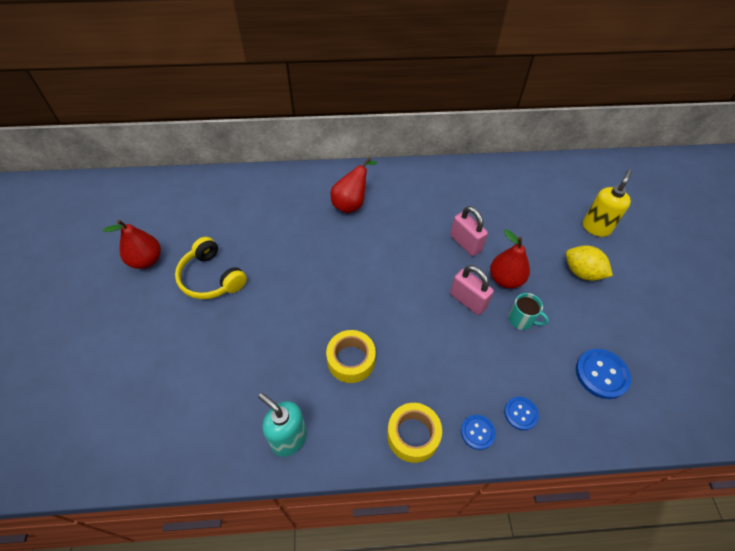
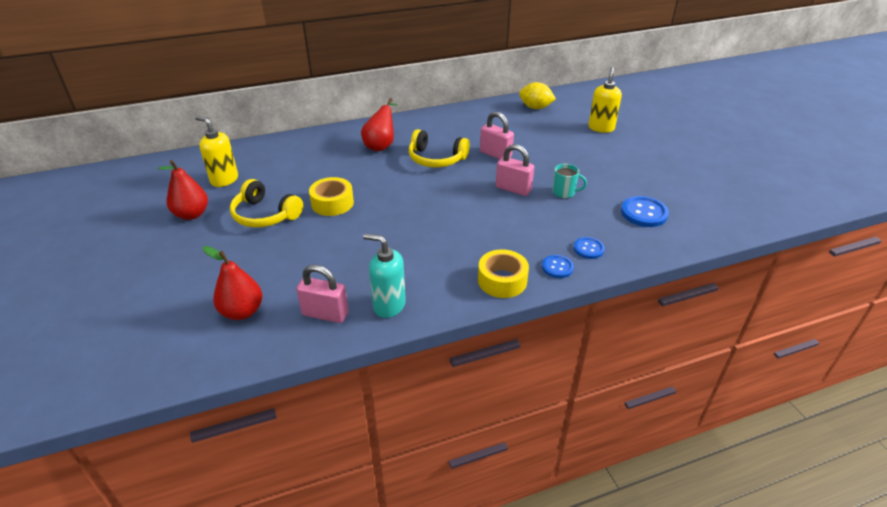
camera: 15 degrees left, 15 degrees down
(188, 219) = (224, 180): none -> yellow soap dispenser
(225, 432) = (325, 314): none -> pink padlock
(351, 360) = (425, 244): yellow tape -> yellow tape (332, 203)
(401, 236) = (436, 159): none -> yellow headphones
(505, 279) = (539, 171): red pear -> red pear (242, 312)
(582, 272) = (601, 156): yellow lemon -> yellow lemon (535, 107)

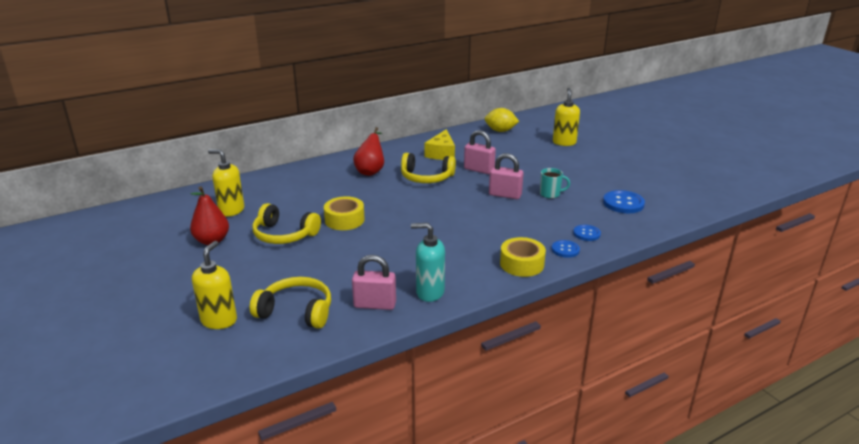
camera: 10 degrees left, 10 degrees down
(161, 313) = (219, 320): none -> yellow soap dispenser
(242, 312) = (296, 311): red pear -> yellow headphones
(462, 130) = (441, 153): none -> yellow cheese

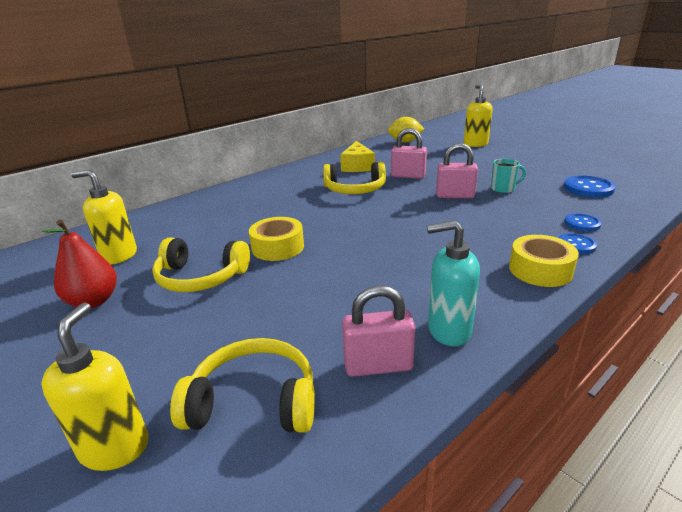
camera: 10 degrees left, 0 degrees up
(371, 171) = (287, 191): red pear -> none

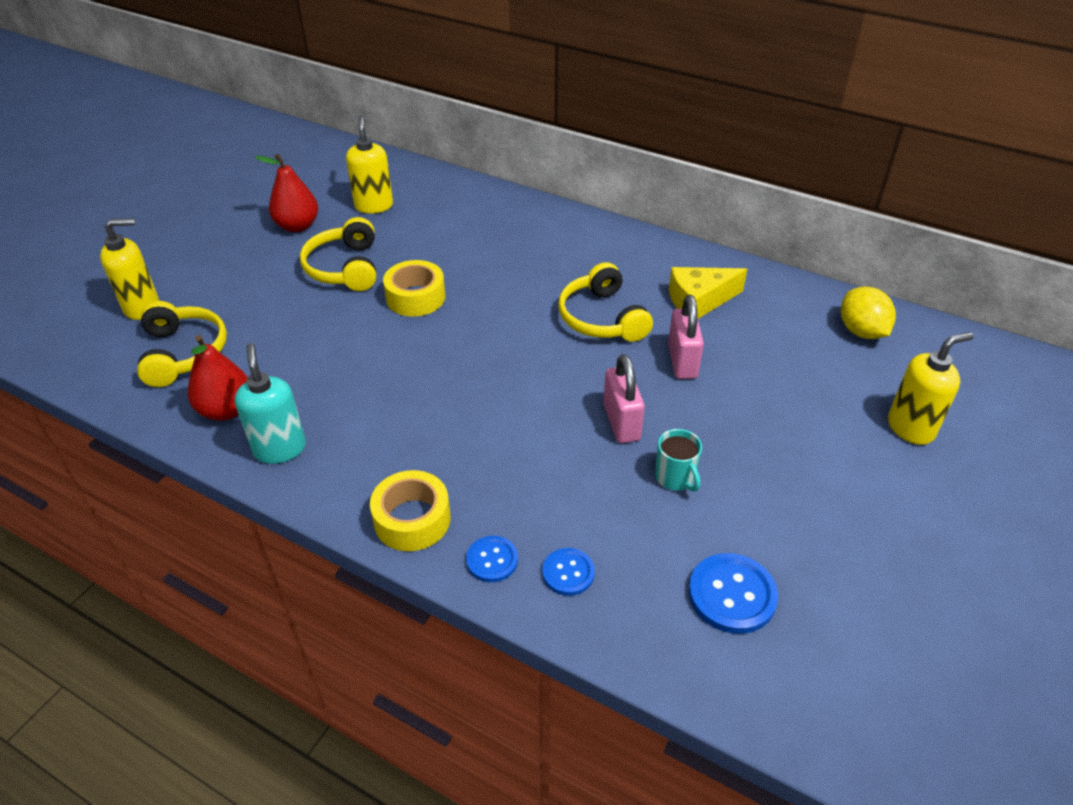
camera: 70 degrees right, 15 degrees up
(378, 365) = (226, 410): pink padlock -> red pear

